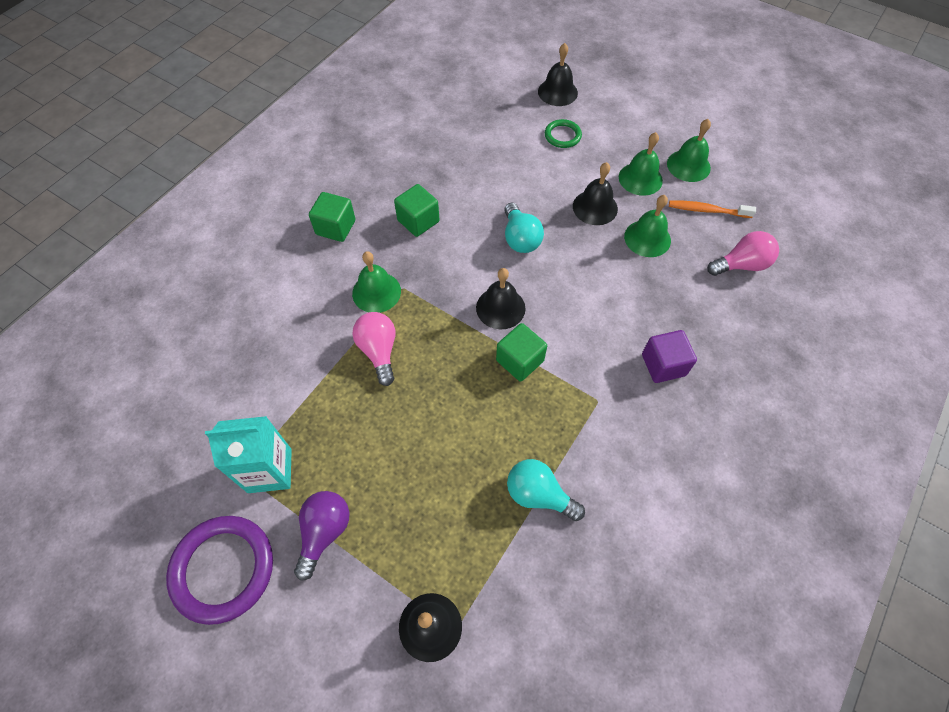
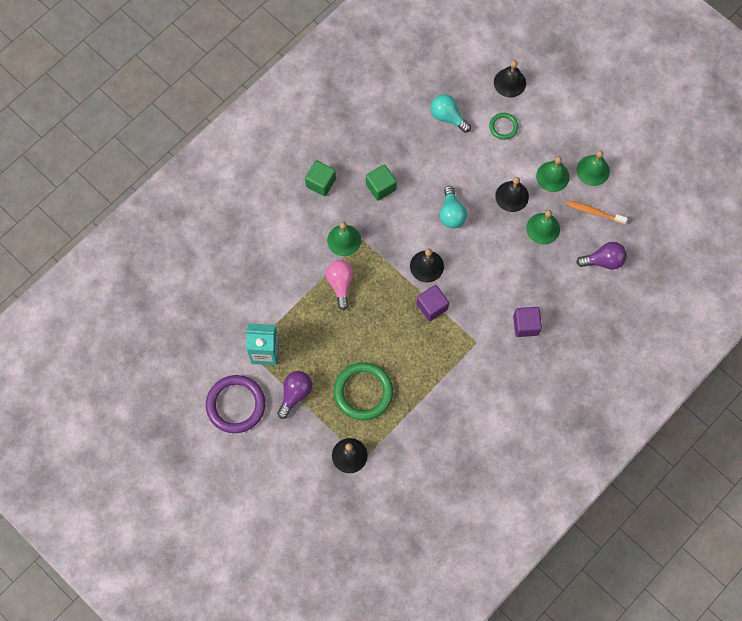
camera: 10 degrees right, 10 degrees up
(437, 509) = (363, 392): none -> green ring
(519, 361) = (432, 306): green cube -> purple cube
(538, 495) = (425, 394): turquoise light bulb -> turquoise light bulb (448, 117)
(741, 265) = (603, 261): pink light bulb -> purple light bulb

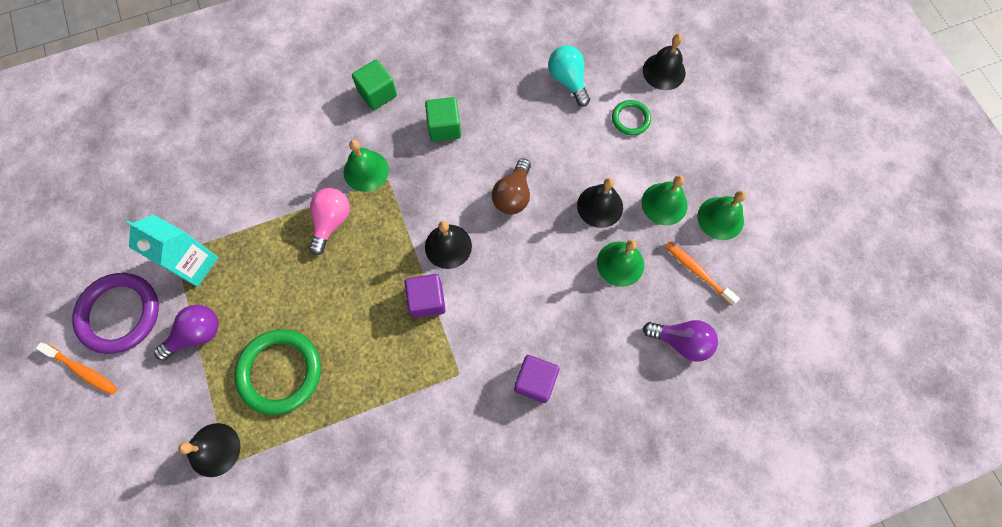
camera: 25 degrees right, 0 degrees up
(235, 449) = (83, 370): none -> orange toothbrush
(451, 214) = (513, 195): turquoise light bulb -> brown light bulb

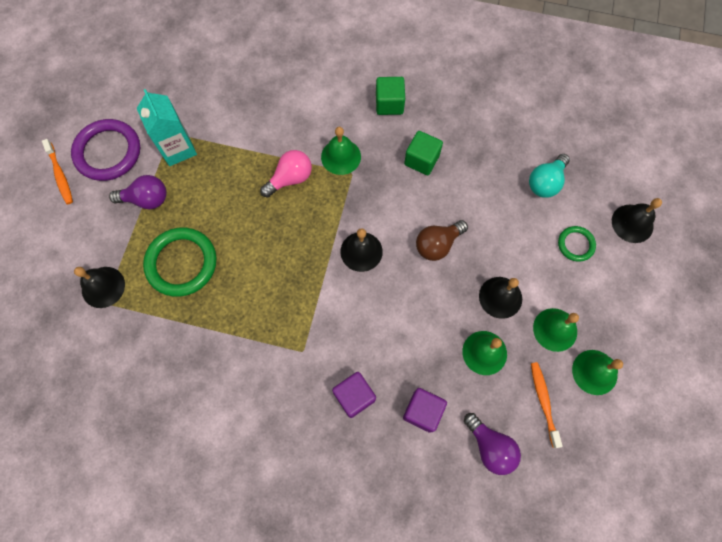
camera: 35 degrees right, 0 degrees up
(427, 300) = (317, 281): purple cube -> purple cube (422, 411)
(568, 80) = (545, 182): turquoise light bulb -> turquoise light bulb turned 150 degrees counterclockwise

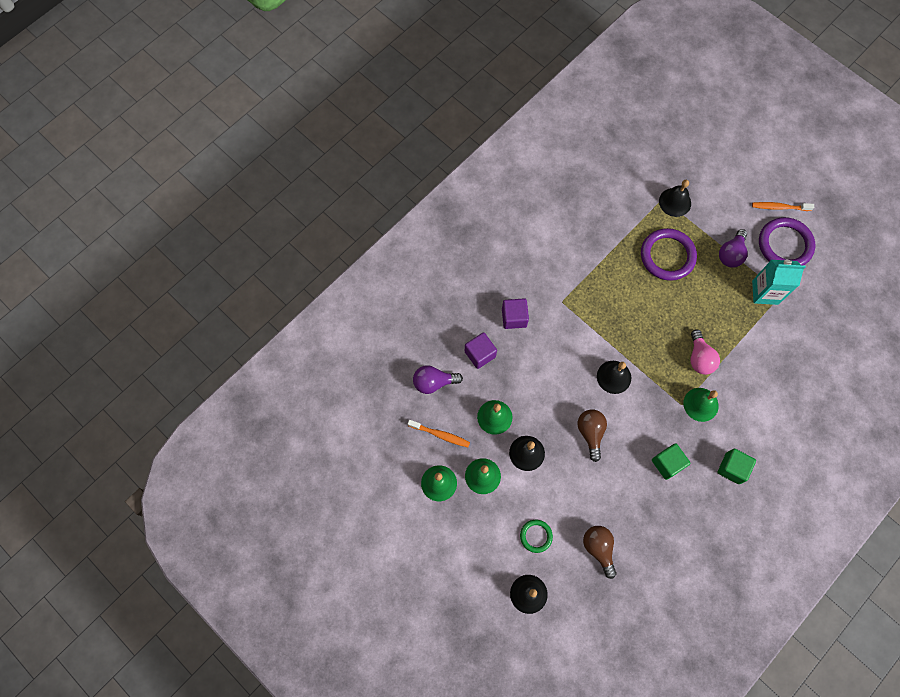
camera: 120 degrees right, 0 degrees up
(181, 263) = (667, 256): green ring -> purple ring
(545, 182) = (598, 548): turquoise light bulb -> brown light bulb

